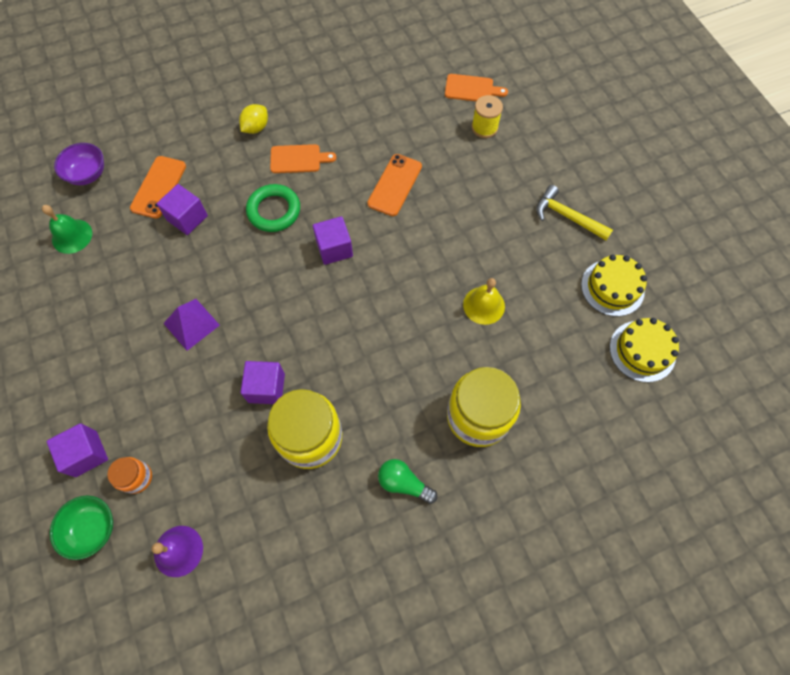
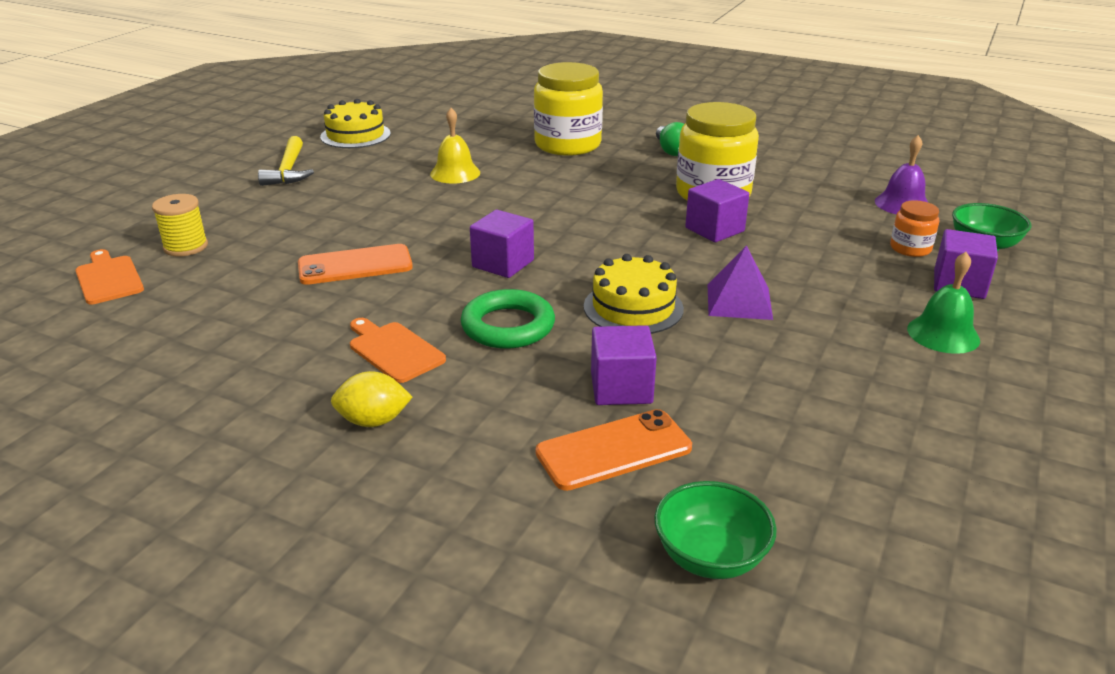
camera: 130 degrees left, 35 degrees down
(72, 236) = (822, 481): green bell -> green bell (943, 334)
(88, 174) = (710, 557): purple bowl -> green bowl
(642, 351) = (408, 113): yellow cake -> yellow cake (633, 307)

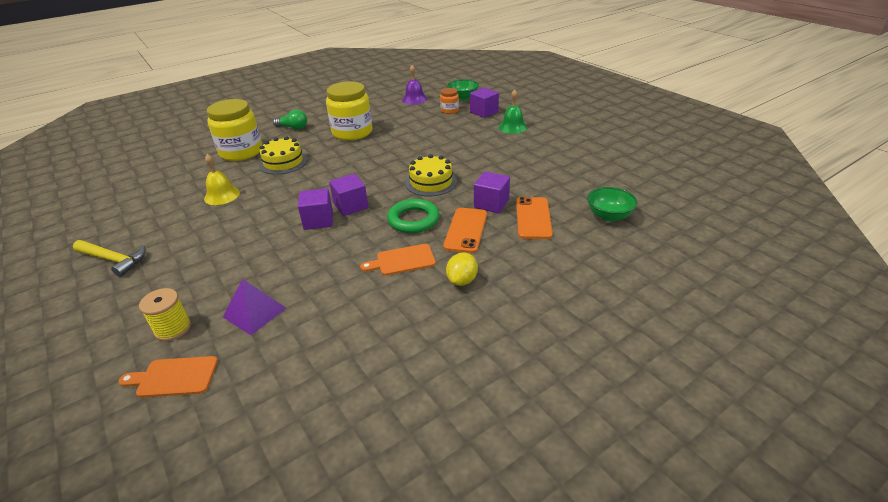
camera: 60 degrees left, 5 degrees up
(355, 135) = (101, 220): yellow cake -> yellow cake (283, 162)
(355, 265) = (293, 256): orange phone -> orange phone (466, 230)
(714, 229) = (386, 143): purple cube -> purple cube (318, 220)
(739, 301) = (451, 157): purple pyramid -> purple pyramid (254, 312)

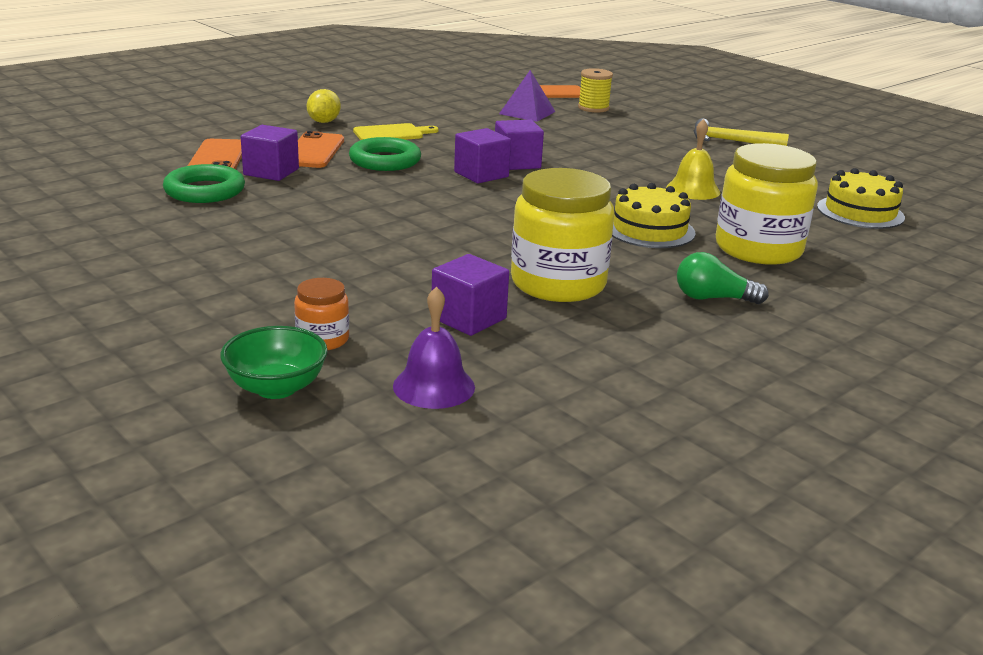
camera: 170 degrees right, 10 degrees down
(402, 260) = (392, 133): orange cutting board -> yellow cutting board
(431, 182) = (364, 196): yellow cake -> yellow cake (860, 212)
(484, 112) = (226, 332): purple cube -> purple cube (468, 318)
(512, 127) = (170, 287): green bell -> none
(526, 184) = (205, 191): none -> green ring
(608, 216) = (110, 158): green bowl -> none

